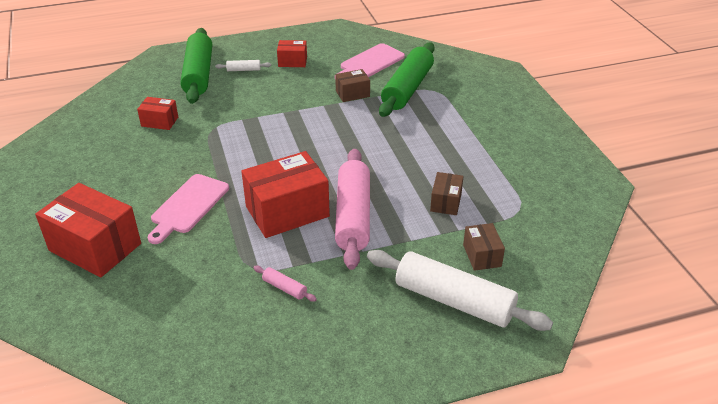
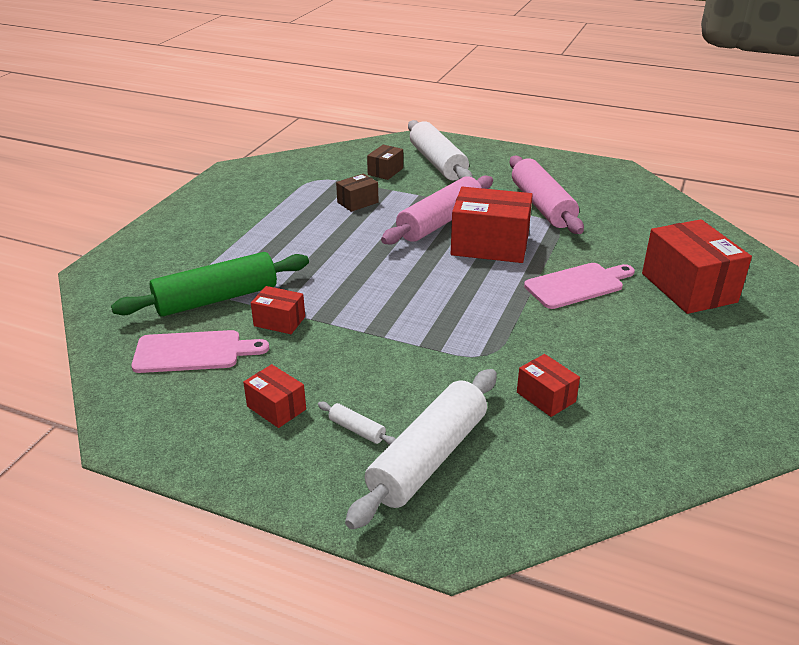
camera: 140 degrees left, 5 degrees down
(198, 74) = (428, 458): green rolling pin -> white rolling pin
(284, 288) = (542, 206): pink rolling pin -> pink rolling pin, size x2.46
(352, 93) = (279, 321): brown box -> red box

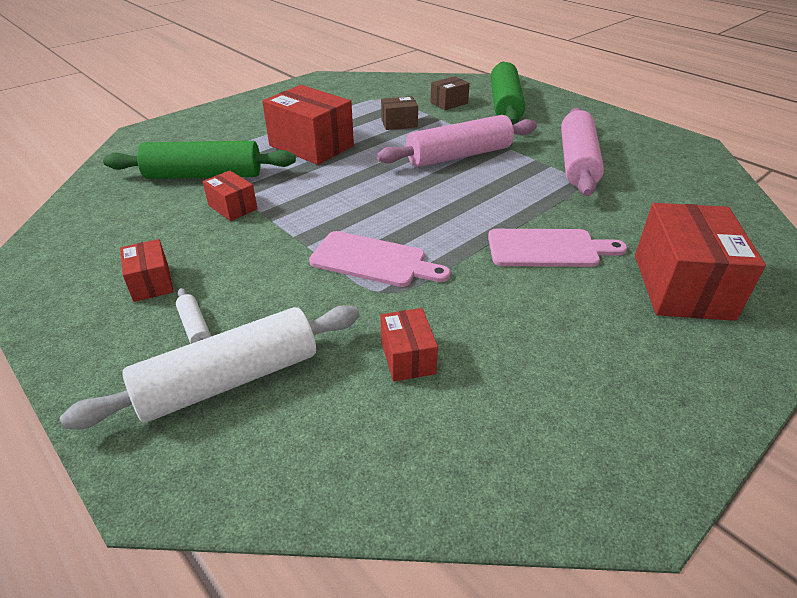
camera: 25 degrees right, 5 degrees up
(193, 352) = (140, 214): pink cutting board -> pink cutting board (373, 260)
(437, 163) = (505, 104): white rolling pin -> green rolling pin
(490, 245) = (488, 187): red box -> red box (311, 146)

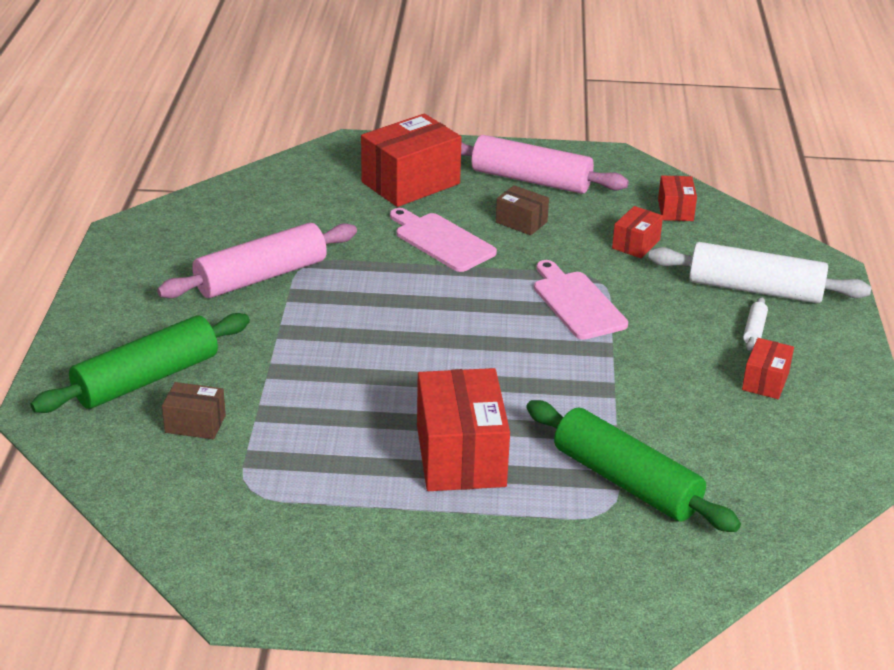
camera: 135 degrees left, 5 degrees down
(232, 207) = (635, 418): red box -> red box (675, 210)
(399, 123) = (313, 428): brown box -> brown box (521, 222)
(459, 156) = (341, 347): pink rolling pin -> pink rolling pin (531, 180)

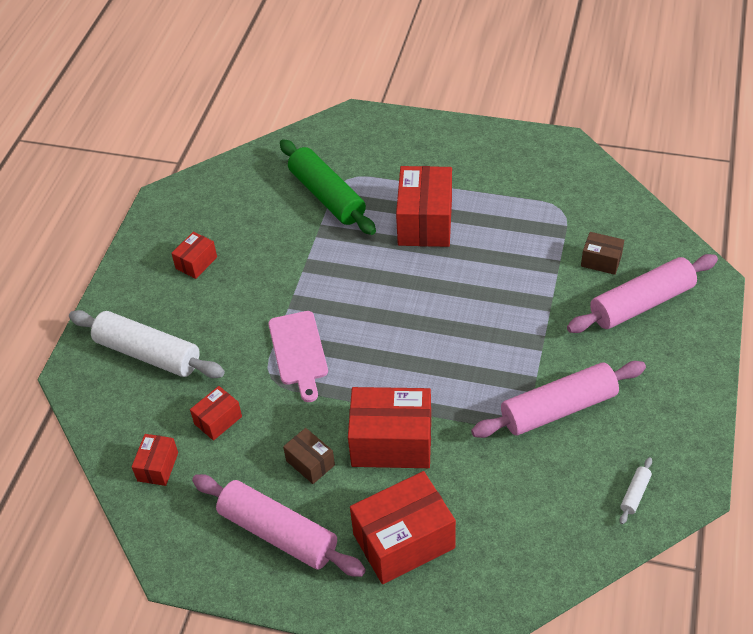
camera: 165 degrees left, 15 degrees up
(146, 379) = (641, 303): green rolling pin -> pink rolling pin
(441, 241) = (391, 442): pink cutting board -> red box
(754, 330) = (175, 310): white rolling pin -> white rolling pin (635, 494)

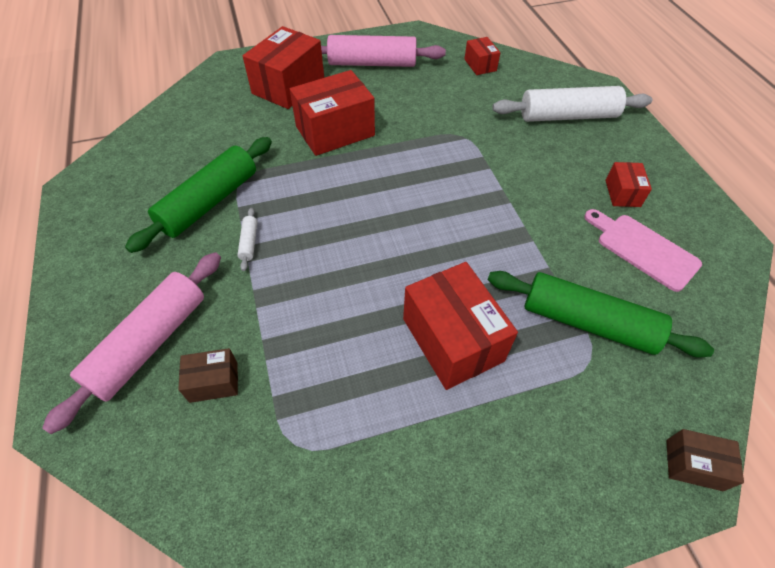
camera: 145 degrees right, 5 degrees up
(218, 420) = (470, 99): red box -> none
(299, 351) = (459, 161): pink cutting board -> pink cutting board (643, 249)
(310, 463) = (383, 100): brown box -> brown box (693, 465)
(558, 409) = (209, 202): pink rolling pin -> green rolling pin
(635, 494) = (125, 166): white rolling pin -> white rolling pin (249, 242)

